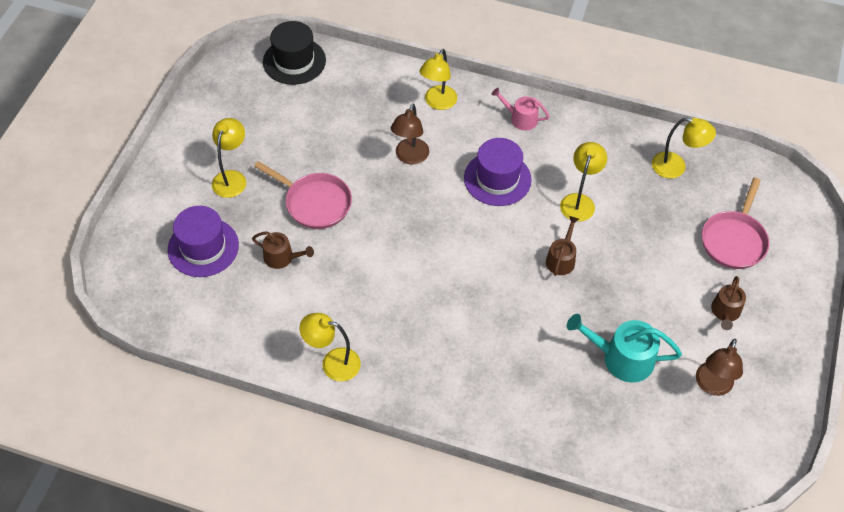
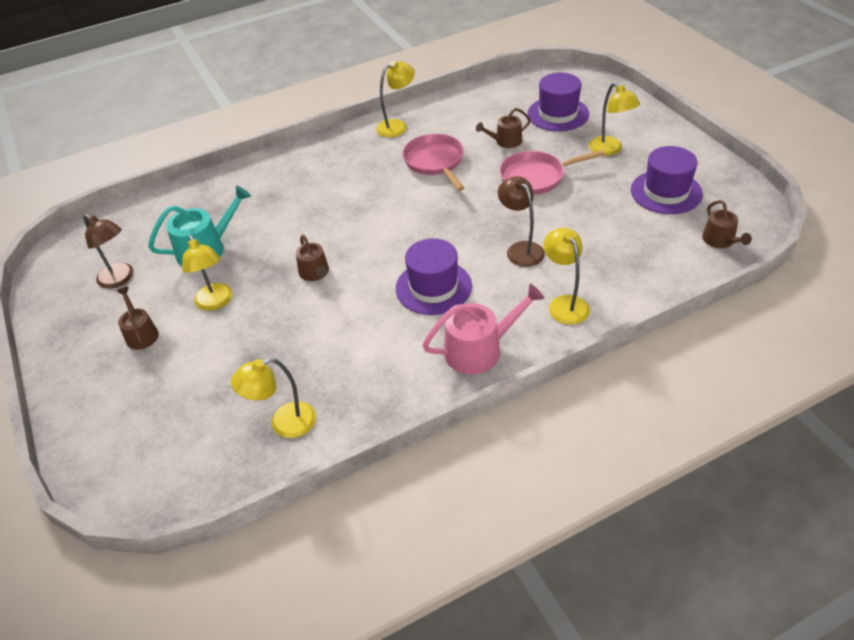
camera: 140 degrees right, 10 degrees down
(261, 115) = (666, 192): none -> purple hat
(294, 61) = (720, 241): black hat -> brown watering can
(520, 118) = (479, 349): pink watering can -> pink watering can, size x1.62
(579, 201) = (346, 323): yellow lamp -> yellow lamp (216, 303)
(712, 386) = (120, 279): brown lamp -> brown lamp turned 150 degrees clockwise
(734, 240) = (171, 398): pink pan -> pink pan (435, 162)

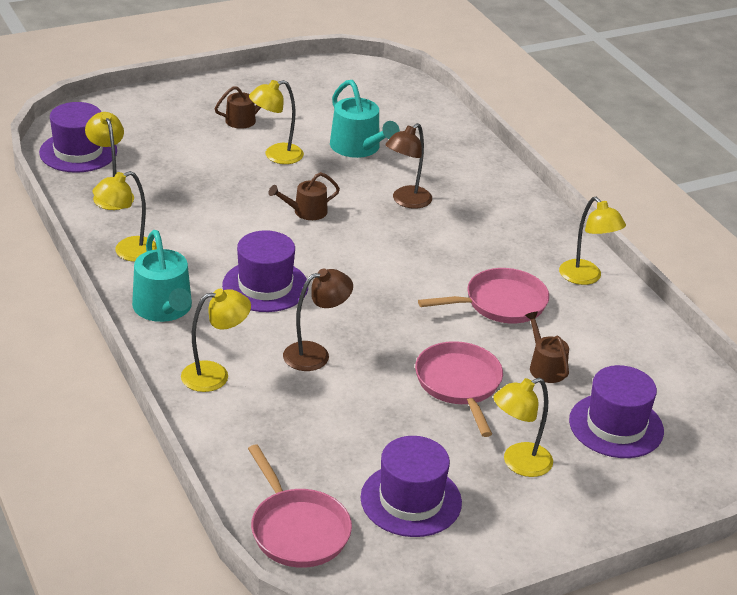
camera: 85 degrees right, 10 degrees down
(120, 279) = (322, 104): brown lamp -> brown lamp (406, 201)
(192, 471) = (78, 152): none -> purple hat
(392, 391) = (127, 252): none -> yellow lamp
(479, 349) = (164, 308): pink watering can -> turquoise watering can
(720, 241) = (297, 529): brown watering can -> pink pan

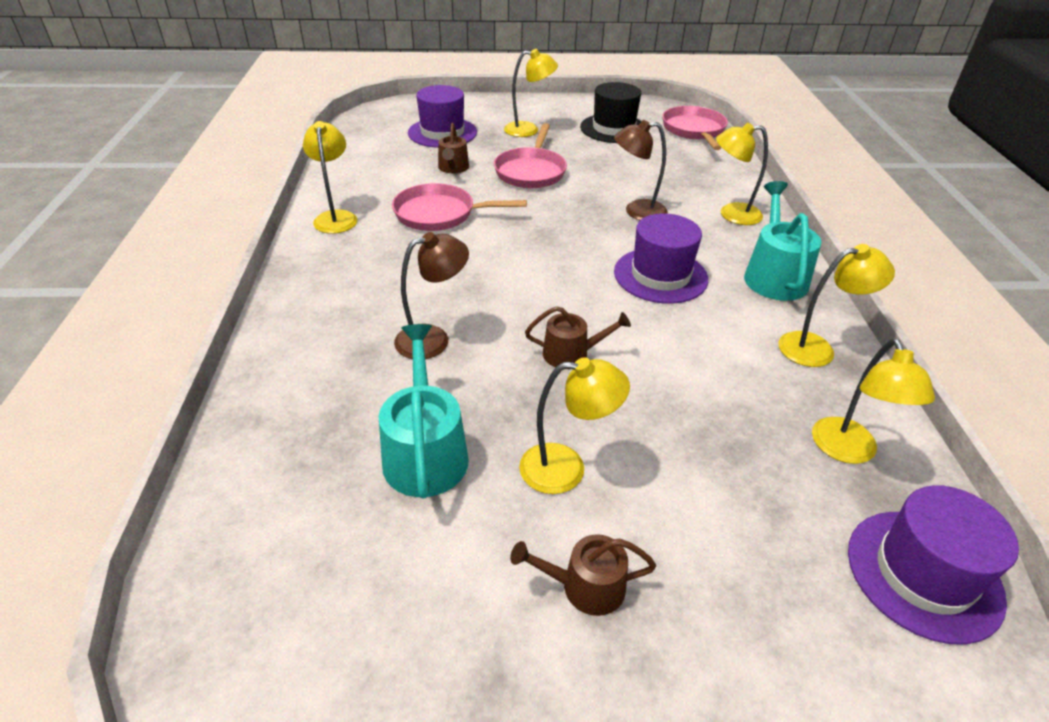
camera: 155 degrees left, 5 degrees up
(411, 500) = (613, 128): purple hat -> black hat

